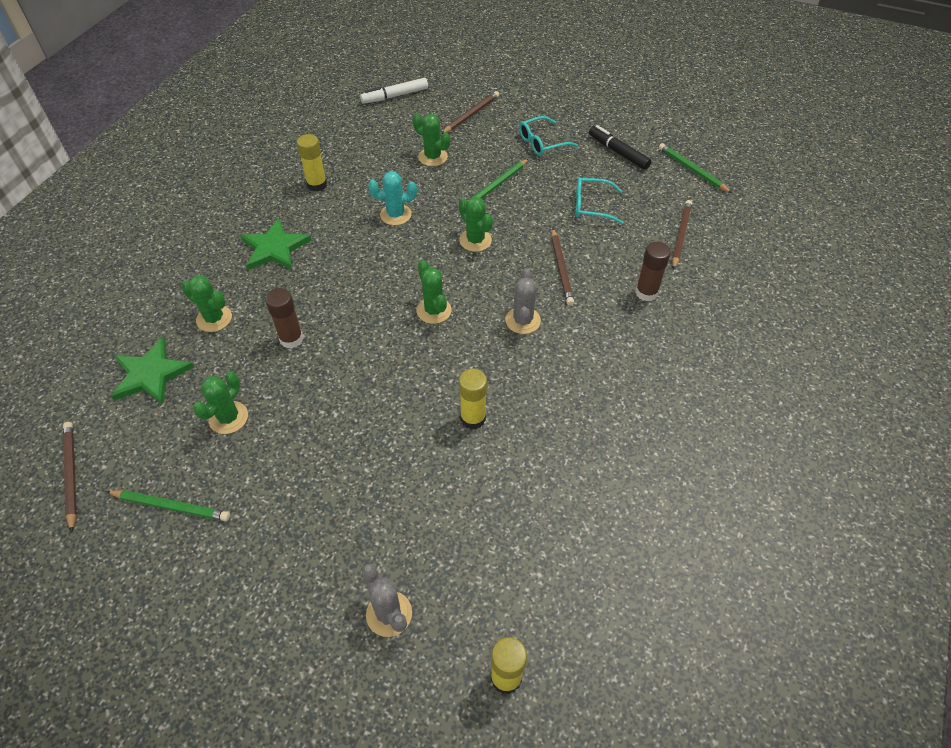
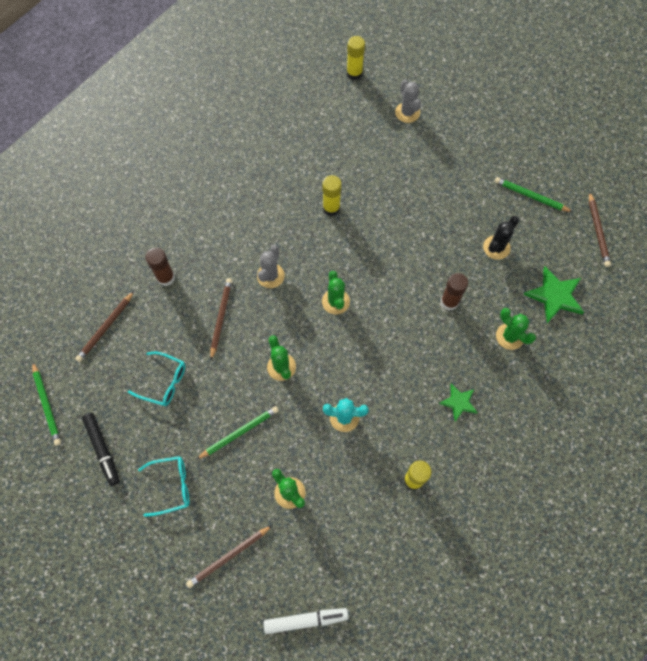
camera: 165 degrees left, 15 degrees up
(228, 418) = (496, 247): green cactus -> black cactus
(274, 248) = (458, 402): green star -> green star, size x0.61

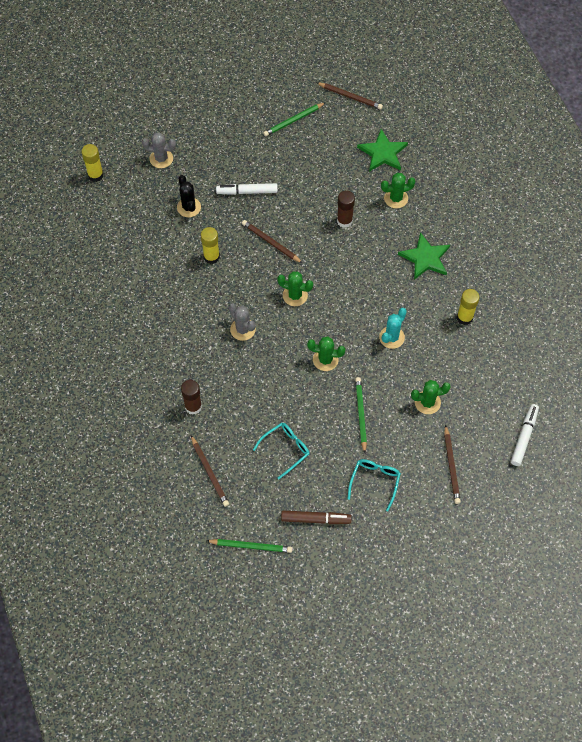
camera: 60 degrees left, 5 degrees down
(102, 450) = (315, 519): black marker -> brown marker
(221, 318) = (256, 382): brown pencil -> brown pencil (271, 242)
(422, 200) = (247, 192): none -> white marker
(458, 402) = (425, 258): green star -> green star, size x1.63
(496, 247) = (320, 166): black cactus -> black cactus (189, 207)

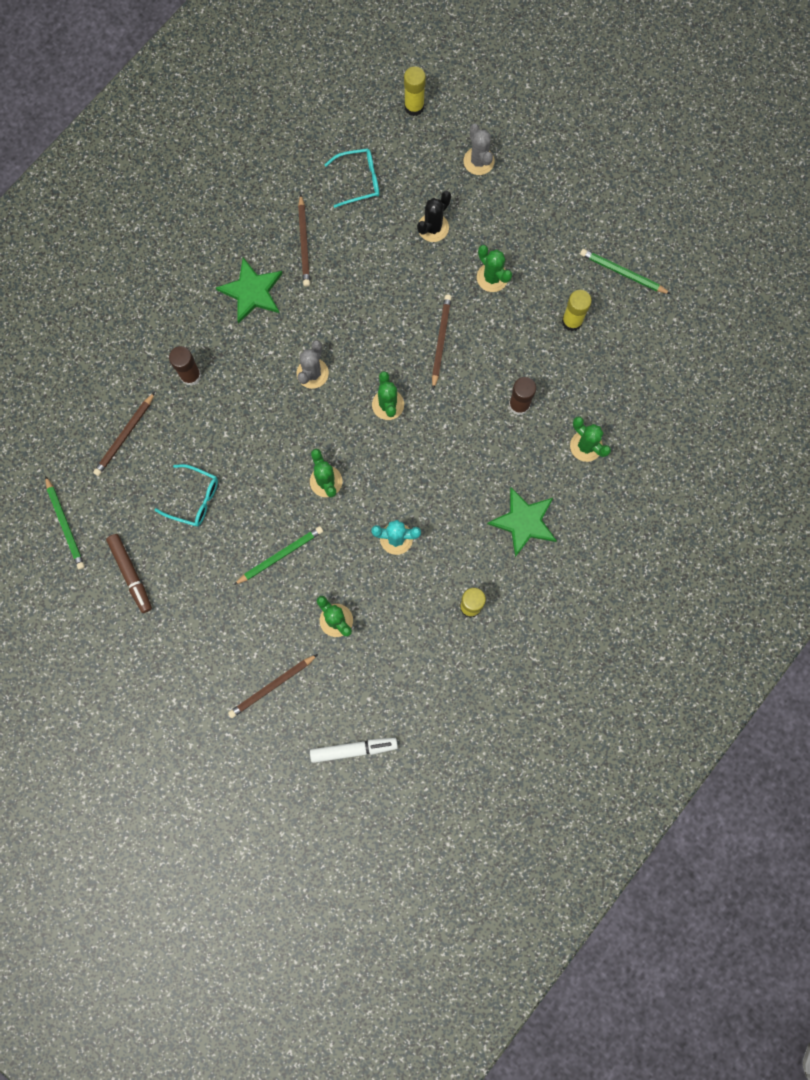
camera: 60 degrees right, 15 degrees up
(211, 257) = (384, 288): yellow glue stick -> yellow glue stick (572, 321)
(247, 192) = (492, 277): white marker -> green cactus
(350, 97) = (698, 317): brown pencil -> brown pencil (304, 243)
(375, 482) = (207, 613): turquoise glasses -> turquoise glasses (359, 180)
(383, 153) = (641, 398): green star -> green star (252, 292)

